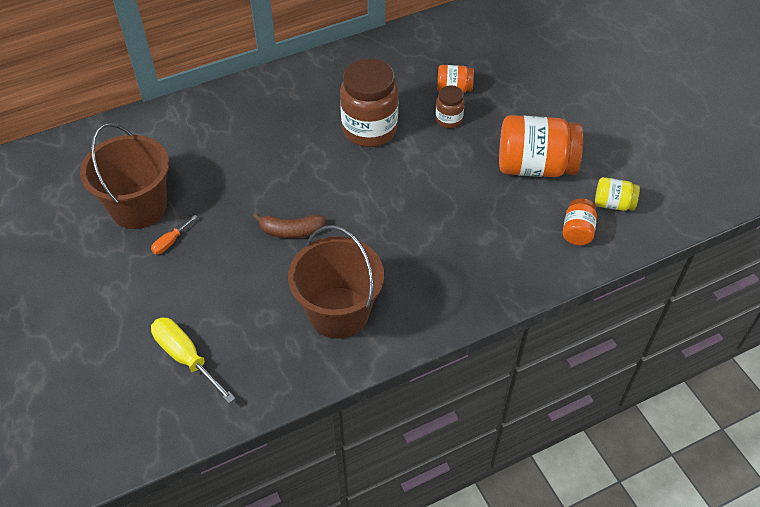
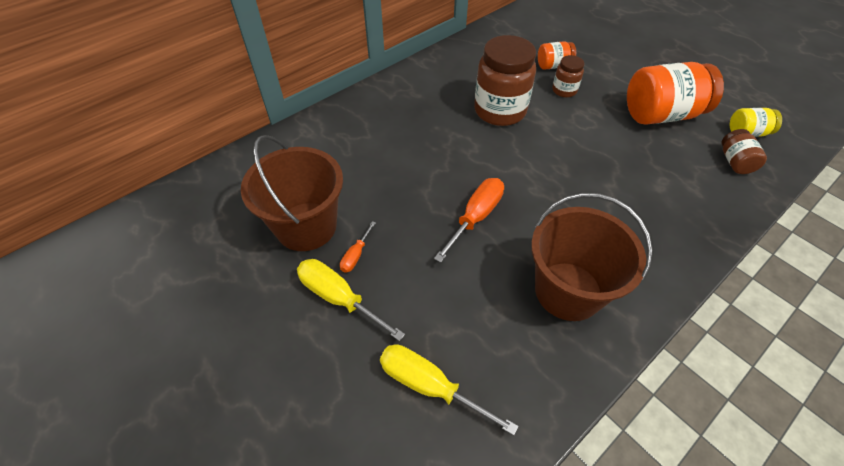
camera: 15 degrees left, 0 degrees up
(142, 274) = (339, 298): none -> yellow screwdriver
(291, 231) = (476, 217): brown banana -> orange screwdriver
(577, 231) = (735, 162): orange jar -> brown jar

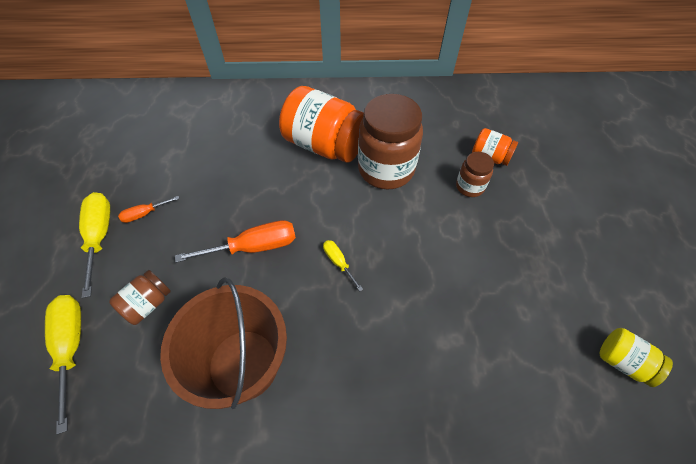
camera: 40 degrees right, 5 degrees up
(306, 226) = (143, 170): brown bucket -> none
(545, 187) = (338, 262): none -> yellow screwdriver
(661, 115) = (542, 274): orange jar -> orange jar (325, 145)
(735, 162) = (562, 380): brown jar -> brown jar (148, 303)

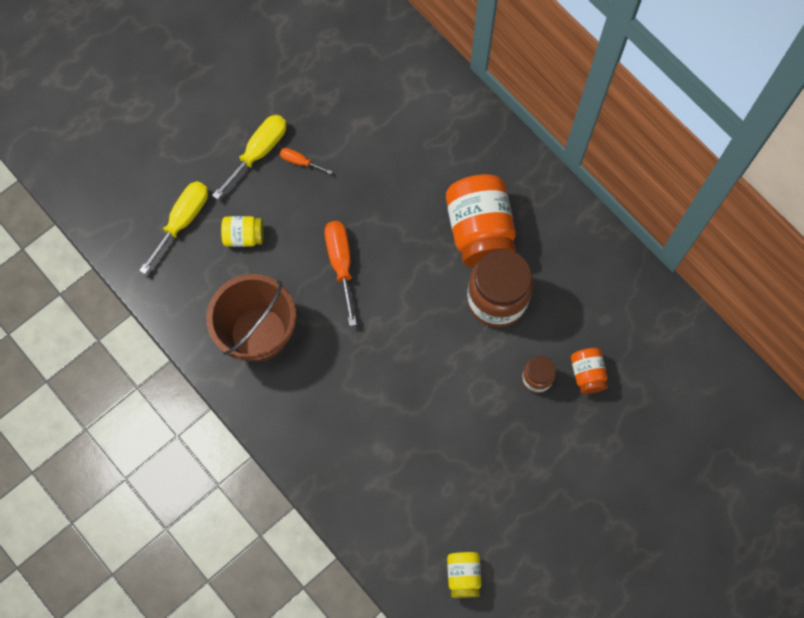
camera: 50 degrees right, 15 degrees up
(148, 303) = (244, 236): brown jar -> yellow jar
(254, 247) = (341, 264): orange screwdriver -> orange screwdriver turned 135 degrees counterclockwise
(338, 262) = (379, 332): yellow screwdriver -> none

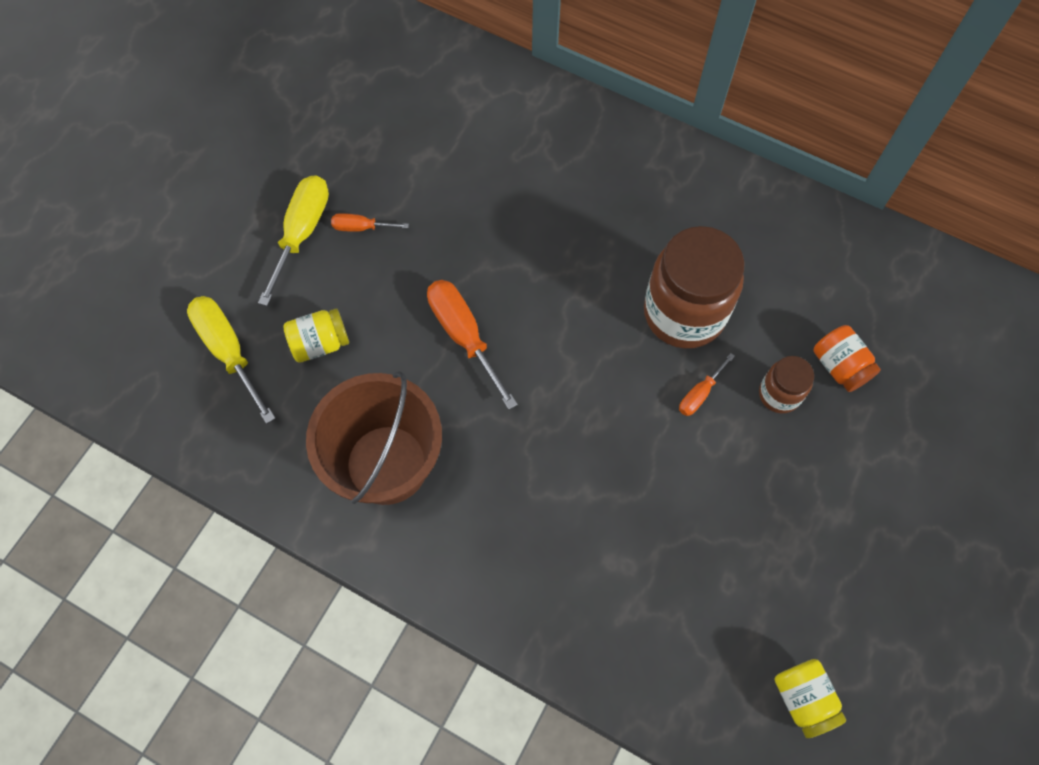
camera: 20 degrees left, 5 degrees down
(182, 221) = (228, 351): yellow screwdriver -> yellow screwdriver turned 45 degrees counterclockwise
(479, 231) = (625, 237): orange jar -> none
(483, 359) = (699, 394): none -> orange screwdriver

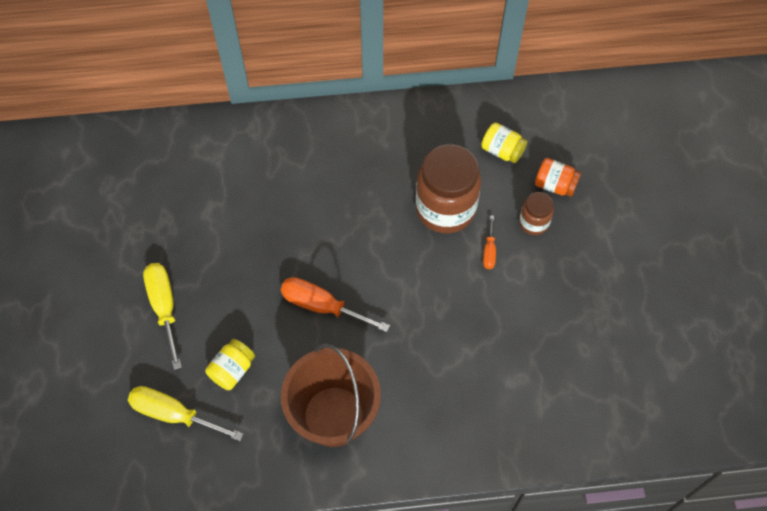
camera: 35 degrees left, 5 degrees down
(361, 227) = (202, 280): orange screwdriver -> none
(803, 698) = (669, 385): yellow jar -> yellow jar (502, 151)

